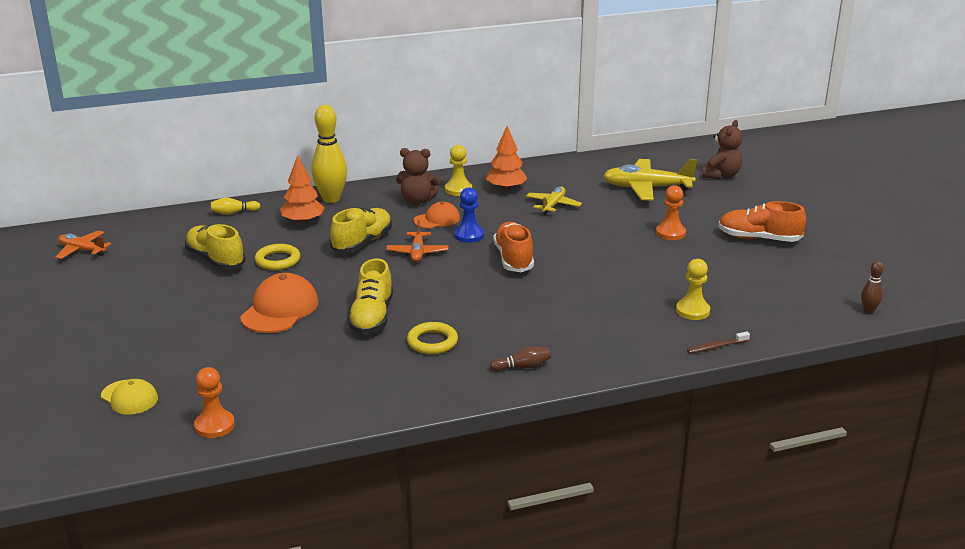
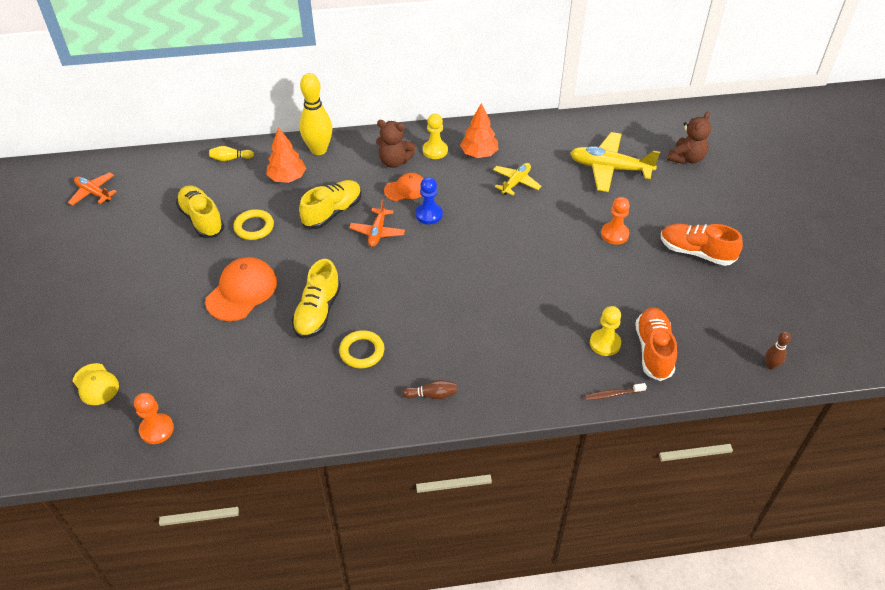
camera: 10 degrees right, 20 degrees up
(513, 259) = (461, 251): orange shoe -> orange shoe (653, 350)

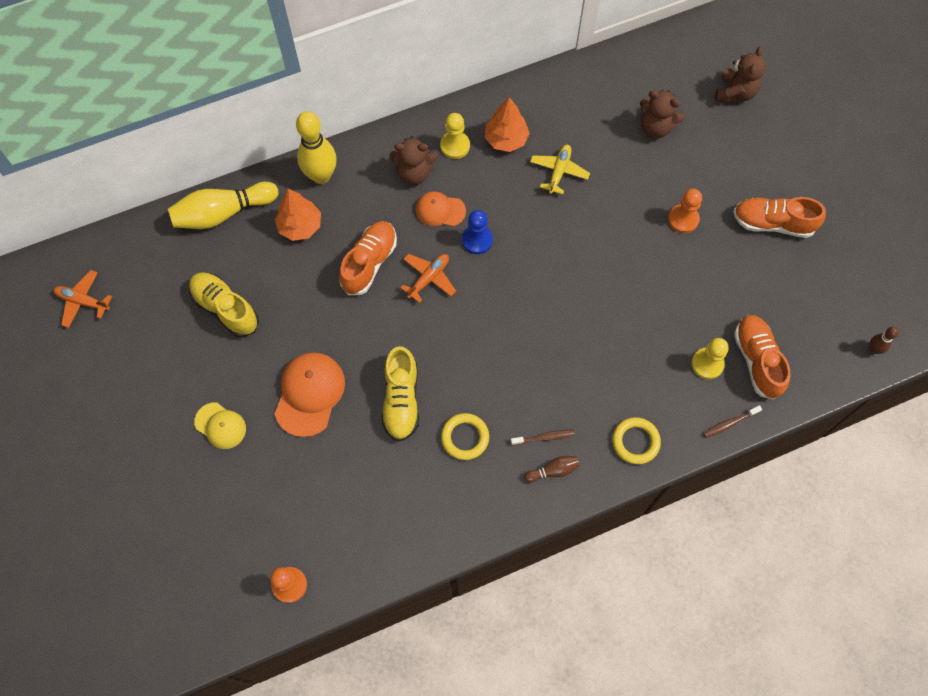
camera: 15 degrees left, 20 degrees up
(96, 384) = (202, 550): yellow cap -> yellow cap (220, 426)
(230, 159) = (223, 213): yellow bowling pin -> yellow bowling pin, size x2.10
(254, 227) = (289, 305): yellow ring -> yellow ring (635, 442)
(332, 212) = (369, 263): yellow shoe -> orange shoe
(377, 232) = (429, 278): orange plane -> orange plane turned 135 degrees counterclockwise
(406, 189) = (440, 210): orange cap -> orange cap turned 135 degrees counterclockwise
(433, 367) = (544, 437): none -> brown toothbrush
(610, 168) = (656, 127): yellow plane -> brown teddy bear

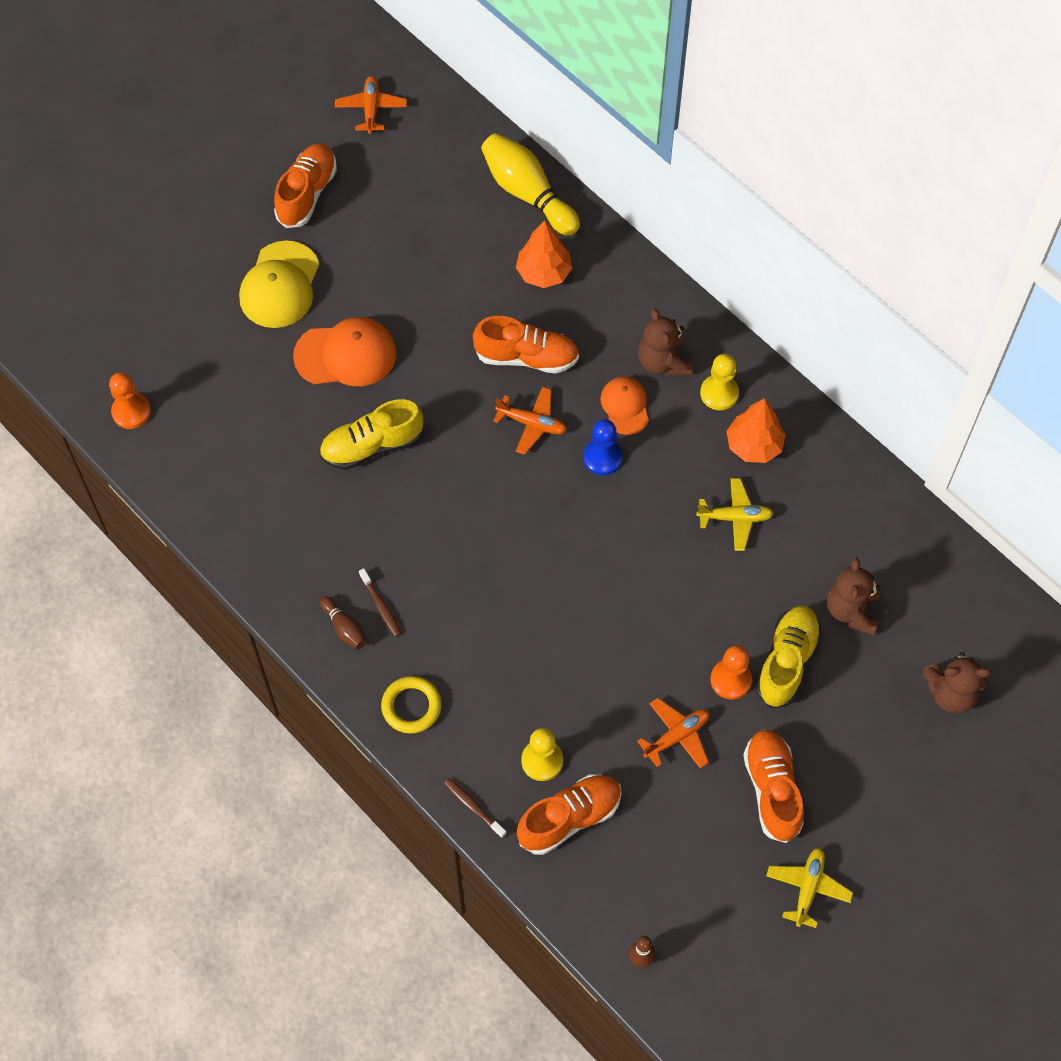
camera: 70 degrees right, 5 degrees down
(141, 377) = (307, 194): none -> orange shoe
(220, 426) = (280, 285): yellow cap -> yellow cap, size x1.63
(225, 308) = (414, 239): yellow shoe -> yellow shoe (787, 662)
(321, 176) = (616, 270): yellow bowling pin -> none
(465, 437) = (351, 524): yellow ring -> none
(715, 268) = (677, 736): none -> orange plane
(849, 227) = (808, 888): none -> yellow plane

